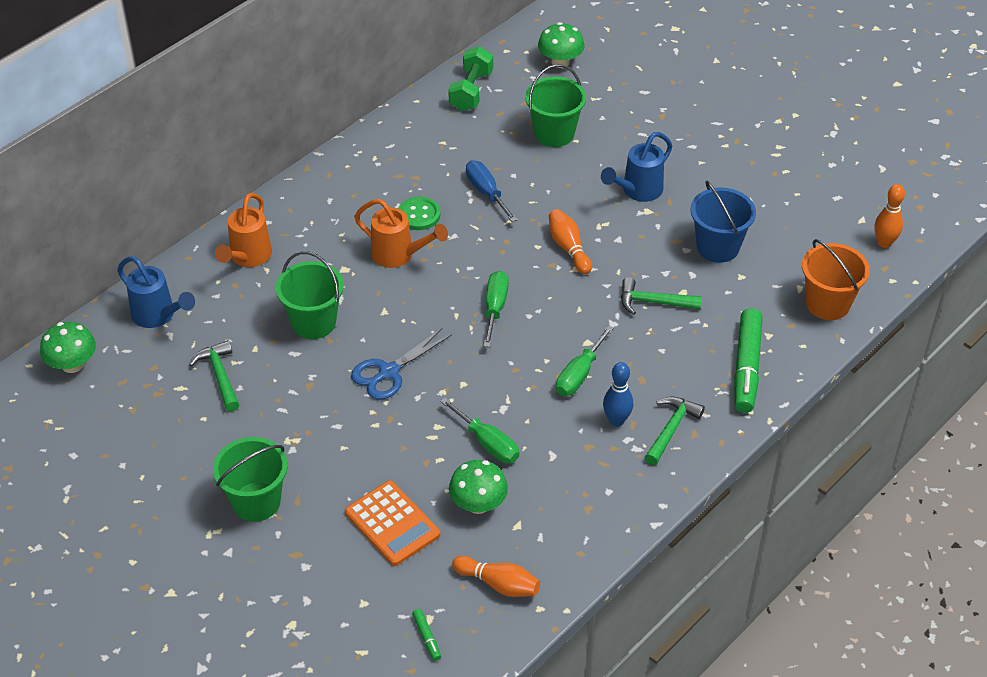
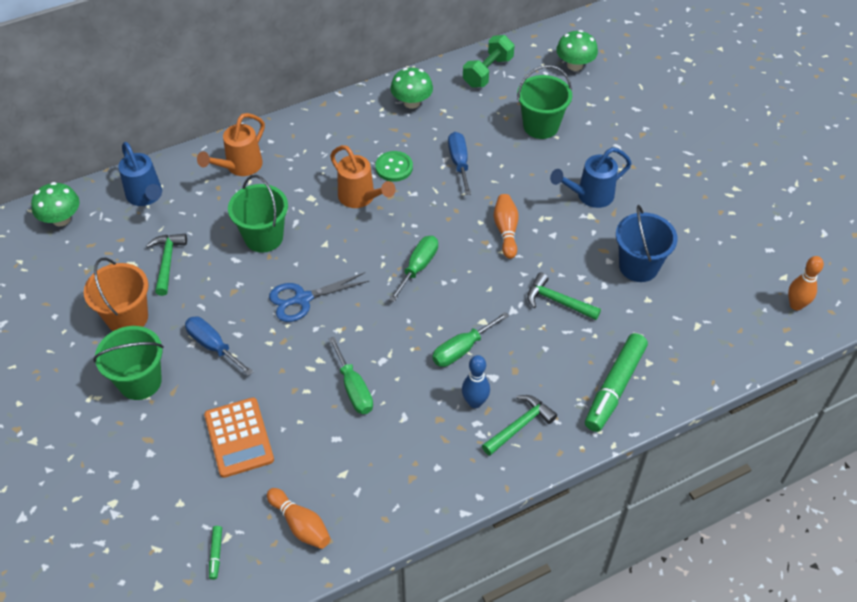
camera: 20 degrees right, 5 degrees up
(317, 445) = (213, 346): none -> blue screwdriver
(478, 504) = (319, 443): green mushroom -> green mushroom (412, 102)
(827, 304) = (717, 348): orange bucket -> orange bucket (127, 318)

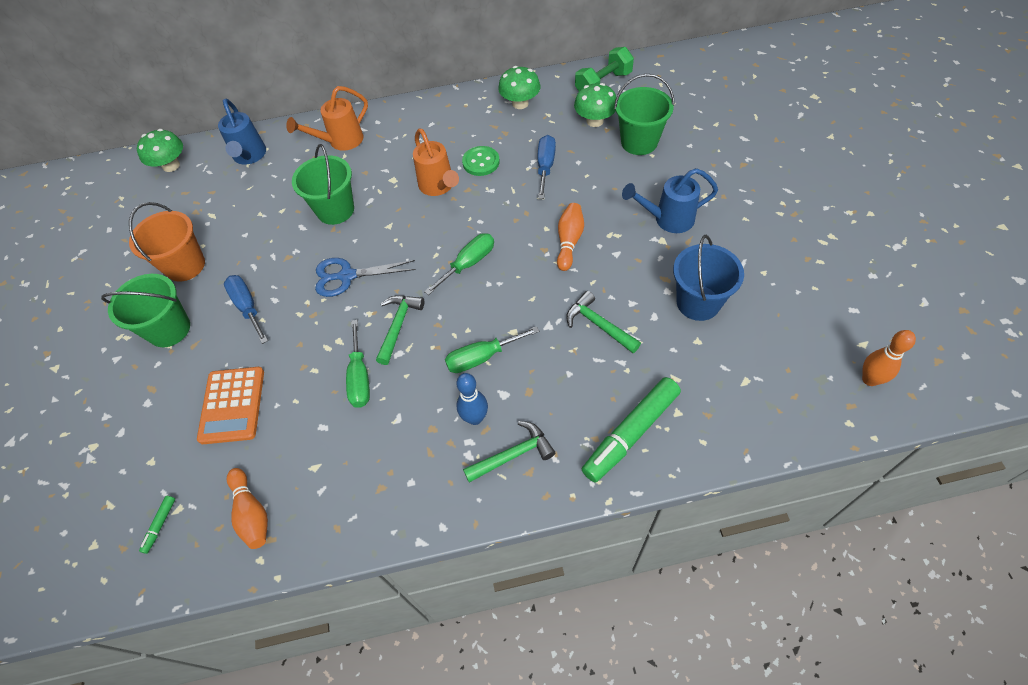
camera: 20 degrees right, 5 degrees up
(167, 262) = (241, 219): green hammer -> green hammer (398, 326)
(575, 65) = (693, 88): green mushroom -> green mushroom (594, 121)

